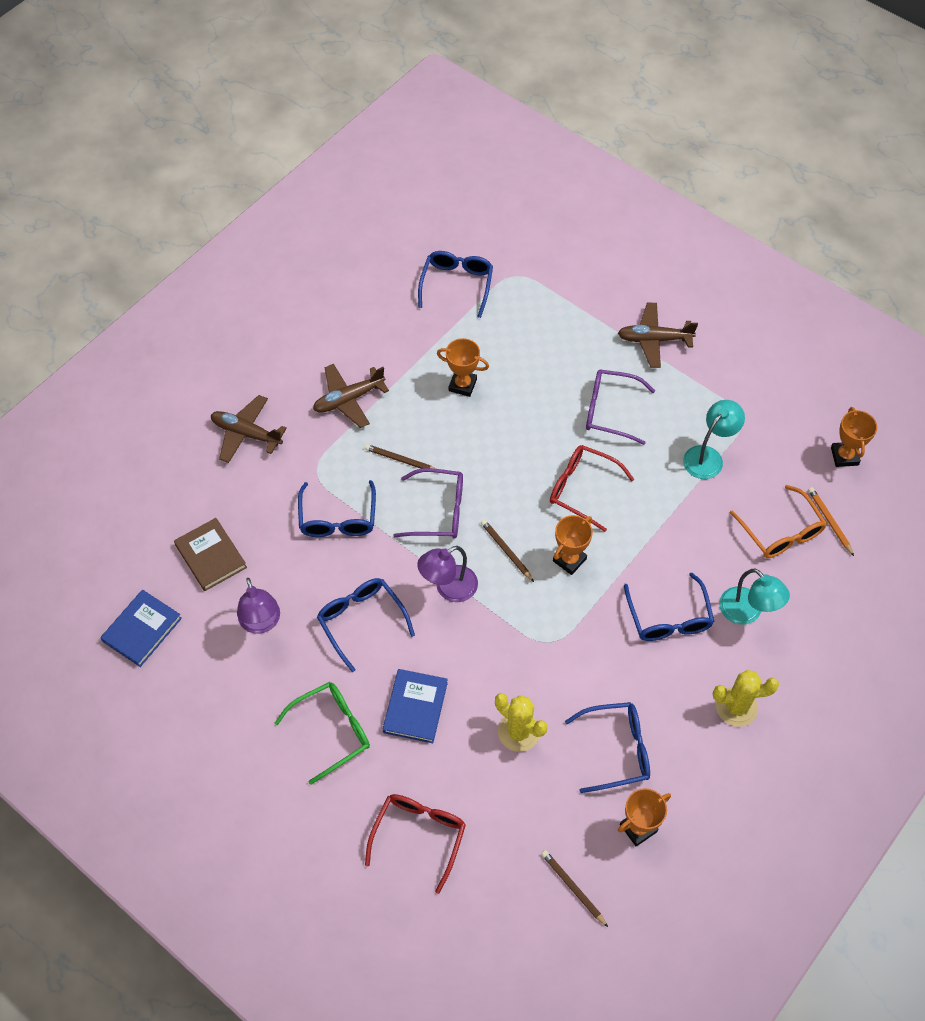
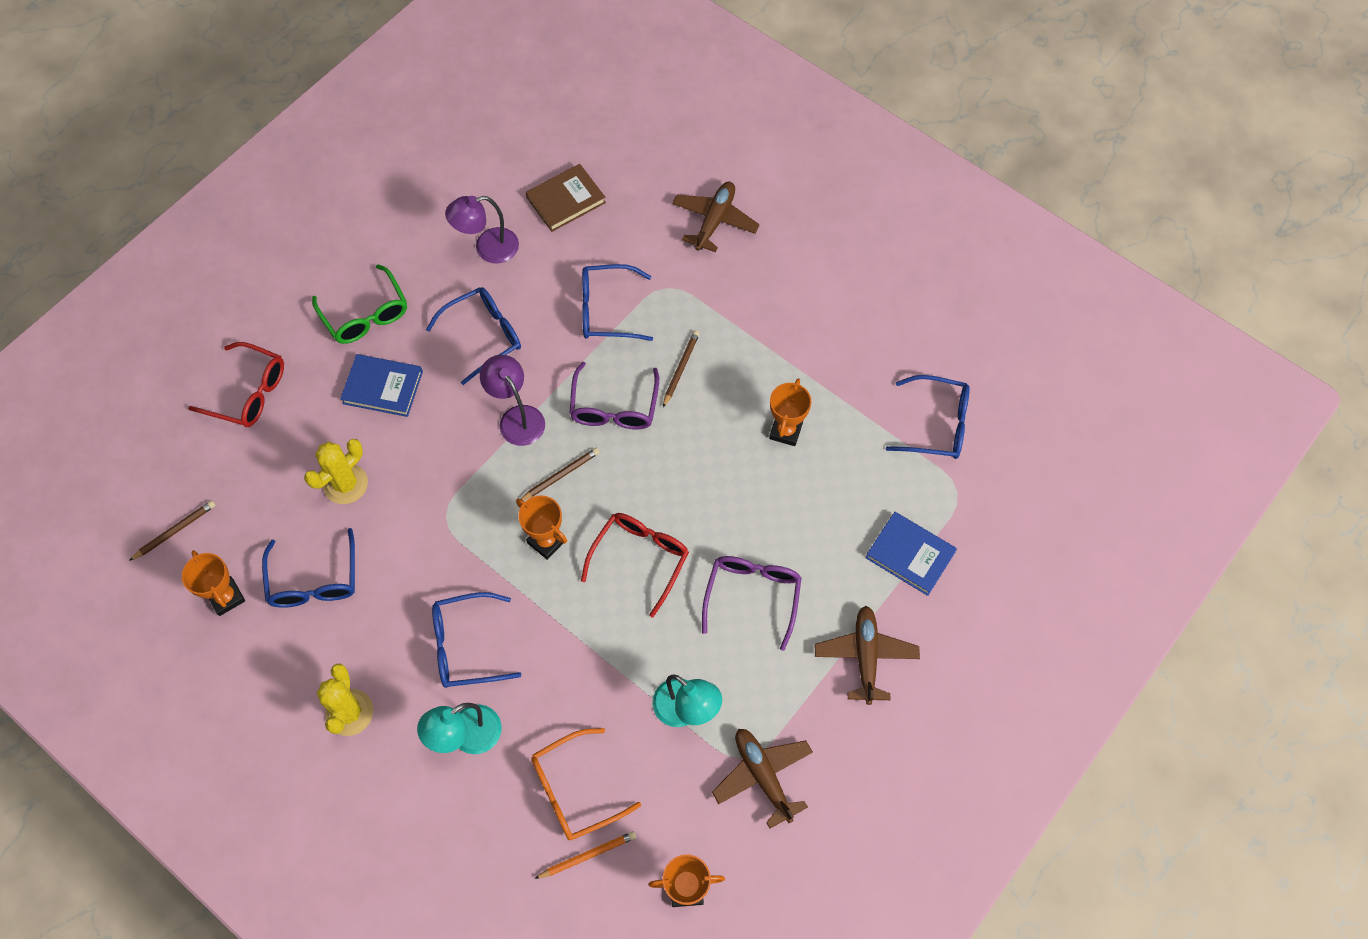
camera: 90 degrees right, 5 degrees up
(142, 630) = (487, 151): blue book -> blue book (910, 555)
(348, 399) = (762, 315): brown plane -> brown plane (763, 776)

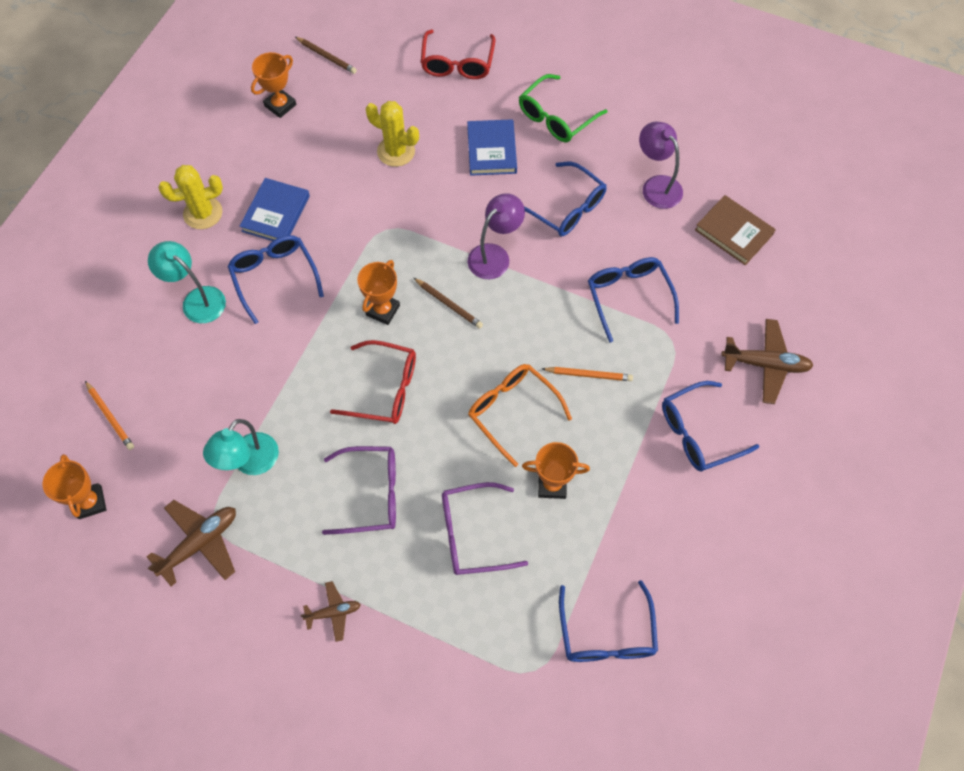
camera: 75 degrees right, 0 degrees up
(314, 580) = (307, 156): blue glasses -> blue glasses (698, 433)
(575, 790) = (164, 392): orange glasses -> orange glasses (512, 411)
(614, 407) = (529, 329): purple glasses -> purple glasses (472, 534)
(681, 368) = (588, 375): brown pencil -> orange pencil
(865, 656) = (333, 612): brown plane -> brown plane, size x0.58
(910, 555) = (450, 635): blue book -> blue book (276, 213)

